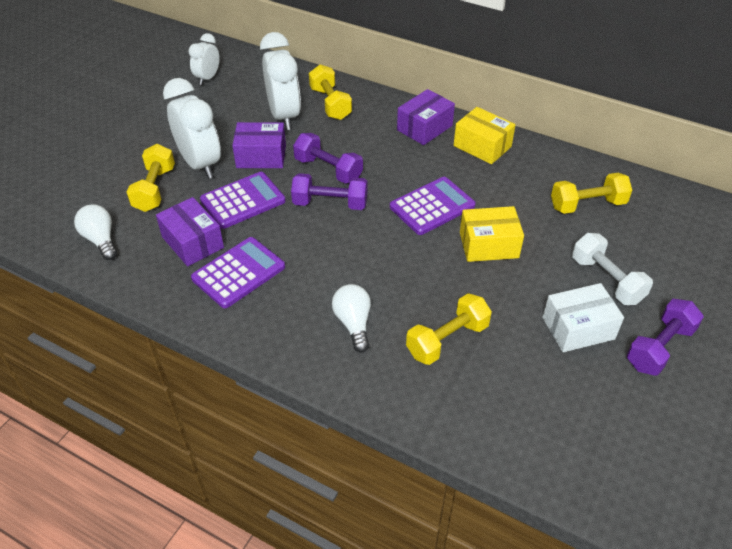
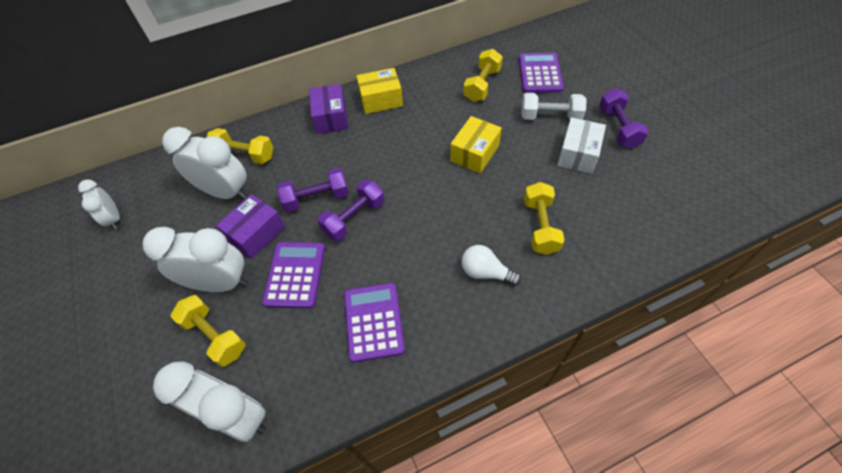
camera: 50 degrees left, 10 degrees up
(100, 240) = (237, 416): white light bulb -> white clock
(192, 242) = (309, 338): purple box -> none
(432, 206) = (412, 161): purple calculator -> purple calculator (540, 73)

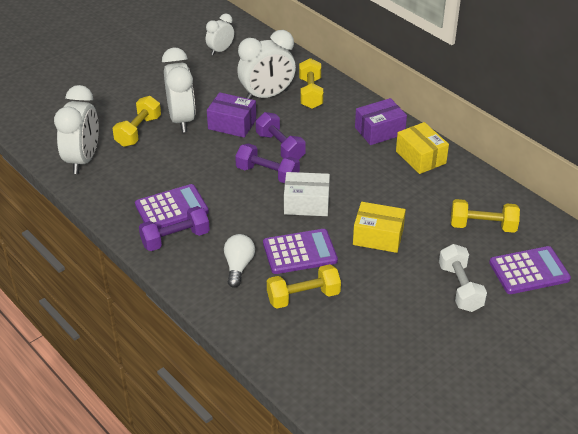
camera: 70 degrees right, 15 degrees down
(225, 192) = (267, 95): white clock -> white clock turned 60 degrees clockwise
(295, 275) = (200, 156): purple calculator -> purple calculator (299, 252)
(578, 154) = (412, 316): white box -> white box (306, 203)
(618, 128) = (470, 348): purple dumbbell -> purple dumbbell (175, 239)

